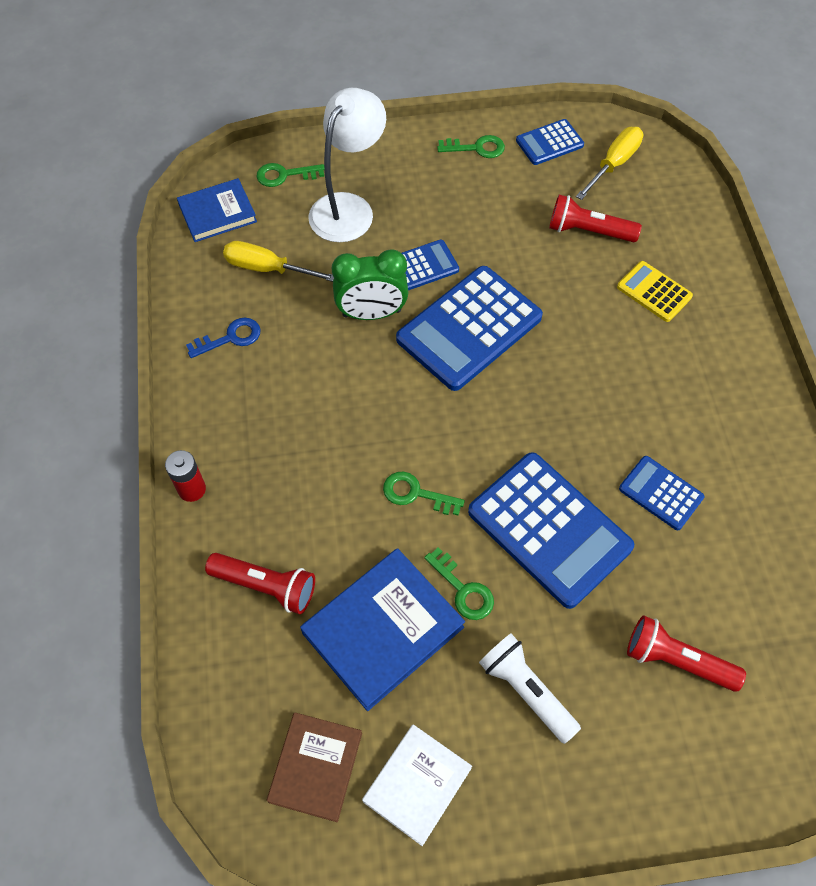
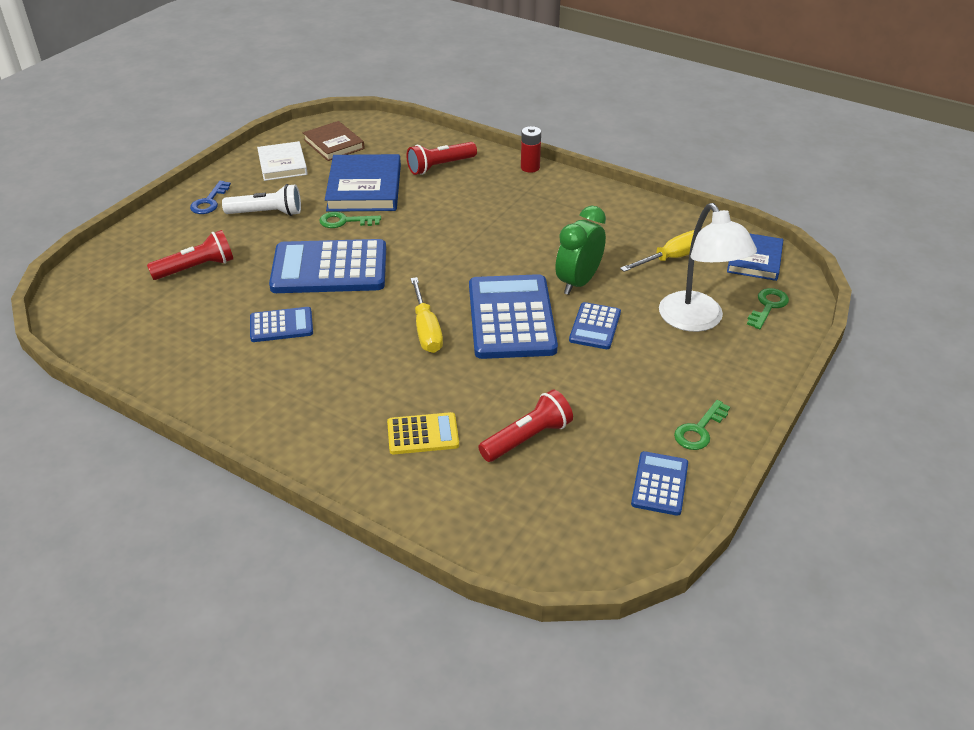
camera: 130 degrees right, 20 degrees down
(230, 338) = (626, 219): blue key -> blue key (209, 201)
(416, 494) = (422, 234): green key -> none
(614, 164) = (586, 512): yellow screwdriver -> yellow screwdriver (426, 330)

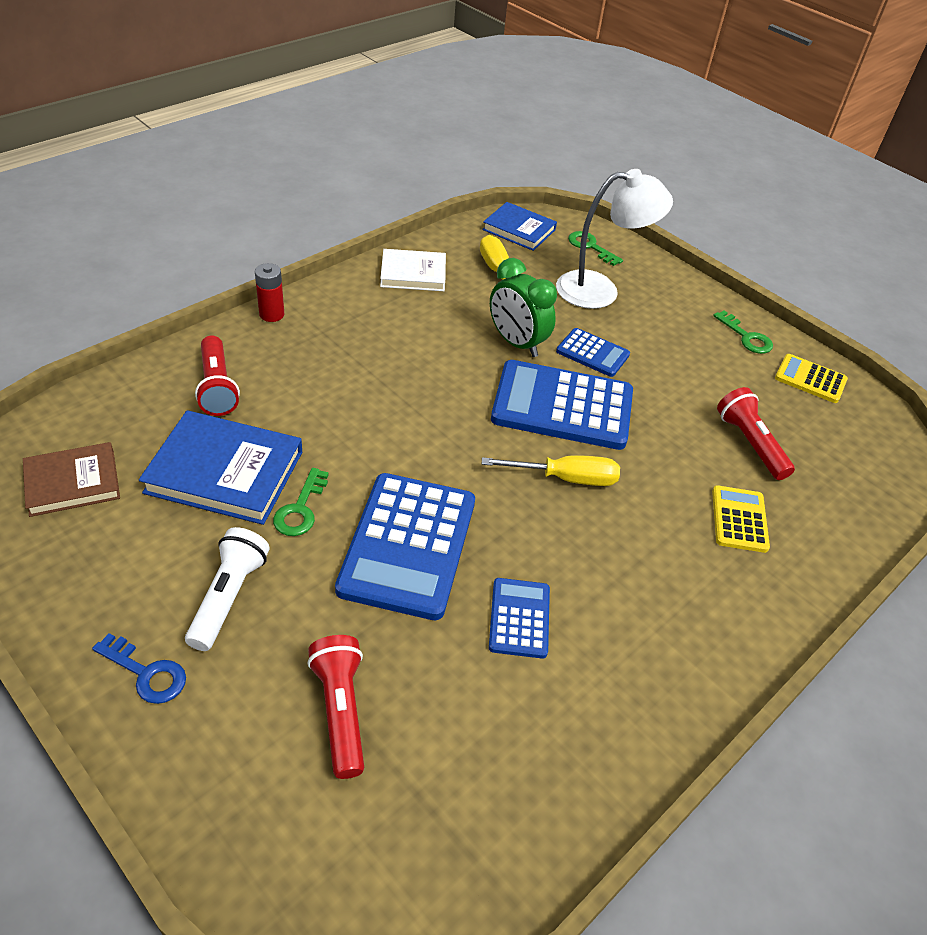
camera: 80 degrees left, 5 degrees up
(282, 164) = (90, 556): white book -> white book (413, 274)
(659, 484) = (810, 379): blue calculator -> yellow calculator

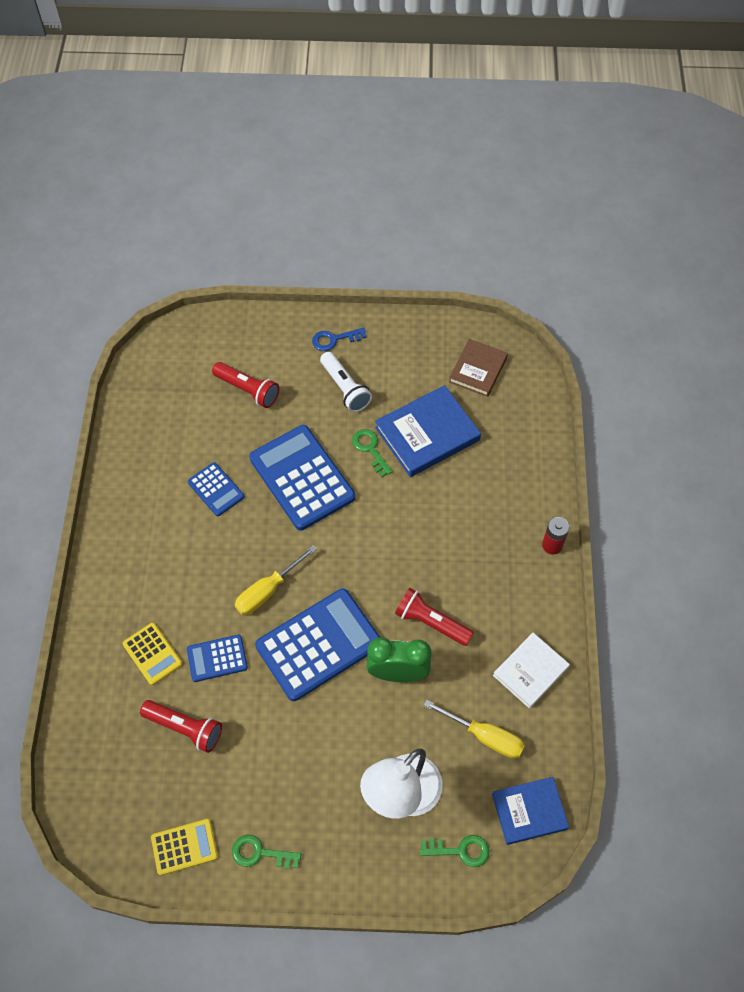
camera: 140 degrees right, 15 degrees up
(217, 387) = (501, 471): red flashlight -> red flashlight (431, 622)
(592, 353) = (345, 715): blue calculator -> blue calculator (217, 658)

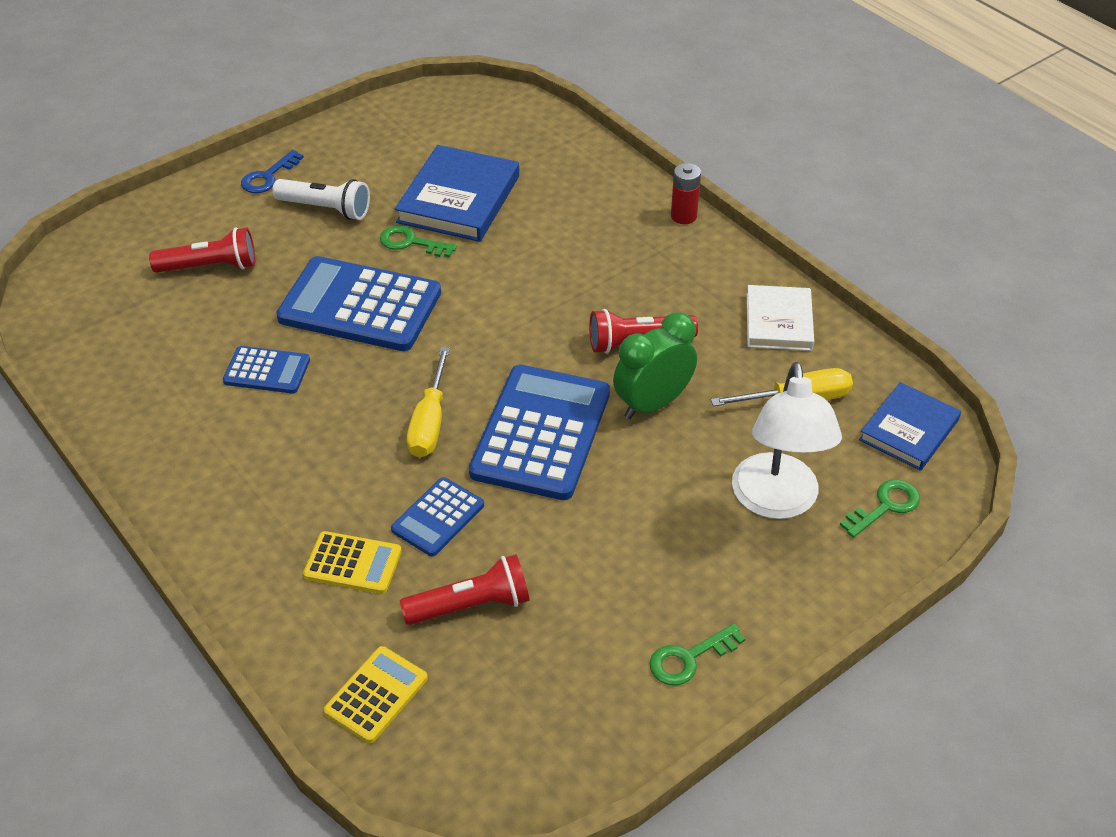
camera: 40 degrees left, 15 degrees down
(184, 847) = (597, 717): yellow calculator -> yellow calculator (376, 695)
(478, 370) = (454, 125): brown book -> none

